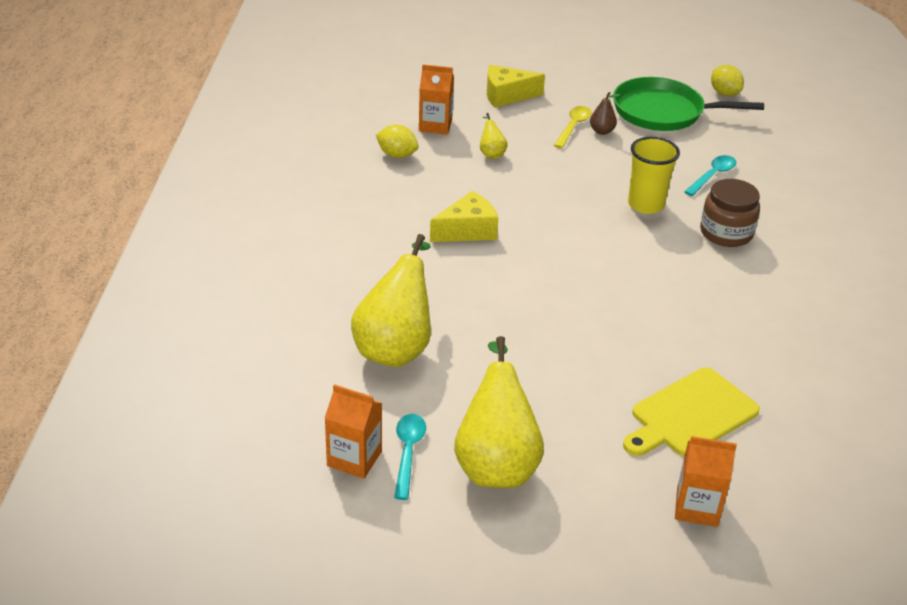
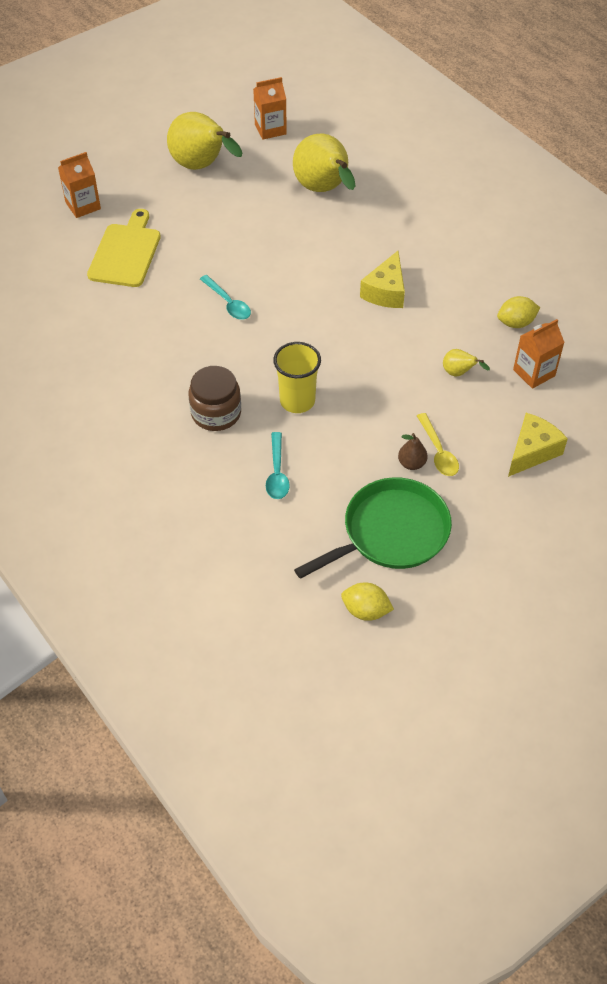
camera: 140 degrees right, 15 degrees up
(408, 452) = (249, 146): turquoise spoon -> turquoise spoon (228, 303)

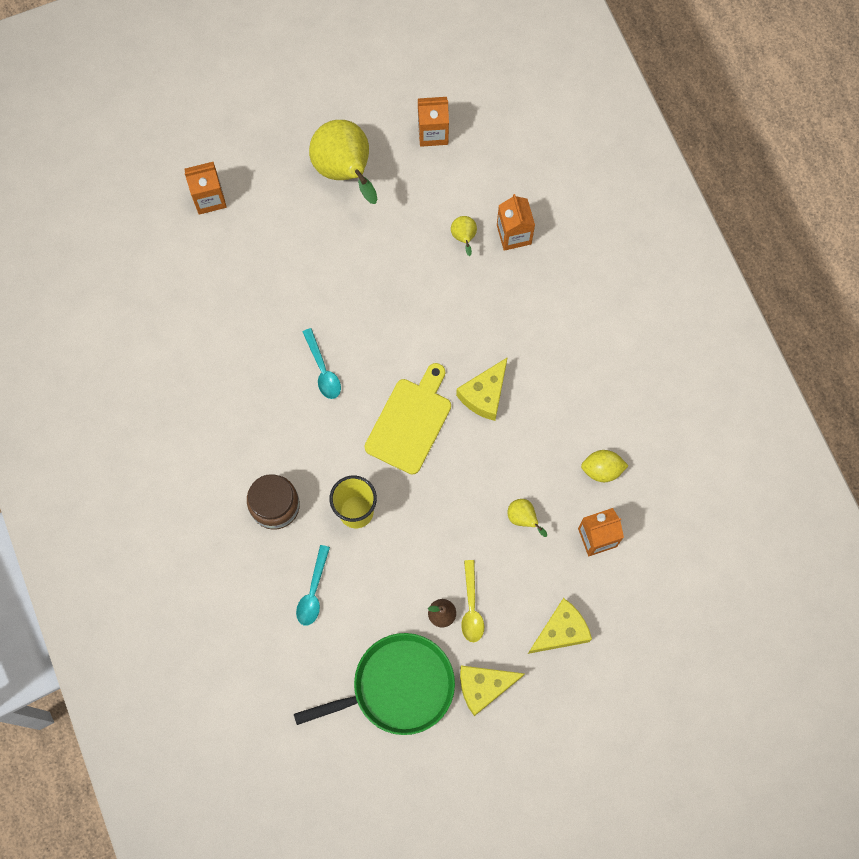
camera: 15 degrees right, 20 degrees up
(126, 252) = (238, 275): yellow cutting board -> yellow cutting board (410, 422)
(324, 190) = (464, 238): yellow pear -> yellow pear, size x0.43
(365, 611) = (349, 764): yellow lemon -> none
(367, 180) = (514, 234): none -> orange carton
(476, 513) = (483, 687): none -> yellow cheese

